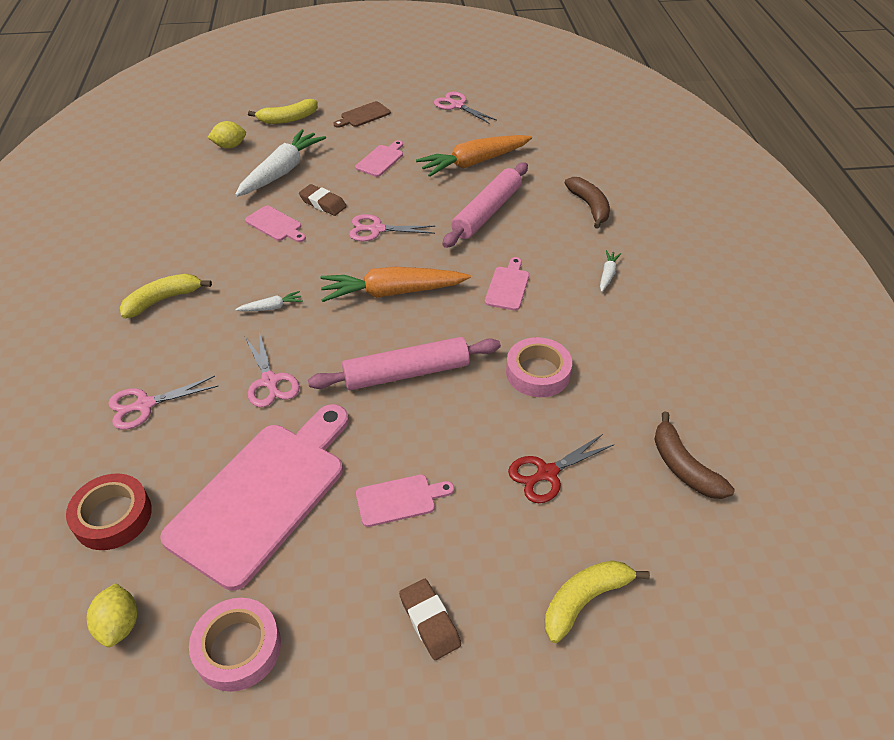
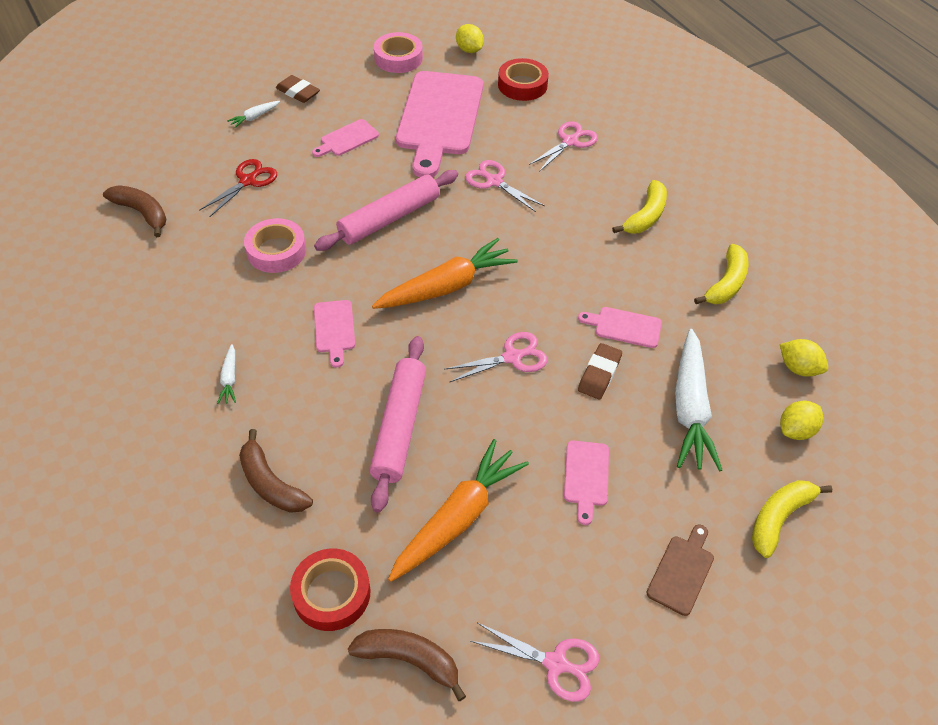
camera: 155 degrees right, 5 degrees up
(185, 171) = (798, 368): none -> yellow lemon
(271, 307) = (546, 238): white carrot -> white carrot (254, 117)
(323, 203) = (599, 374): brown eraser -> brown eraser turned 75 degrees counterclockwise
(532, 123) = (409, 660): none -> brown banana
(565, 153) = (331, 593): none -> red tape
(584, 600) = (206, 124): yellow banana -> yellow banana (726, 283)

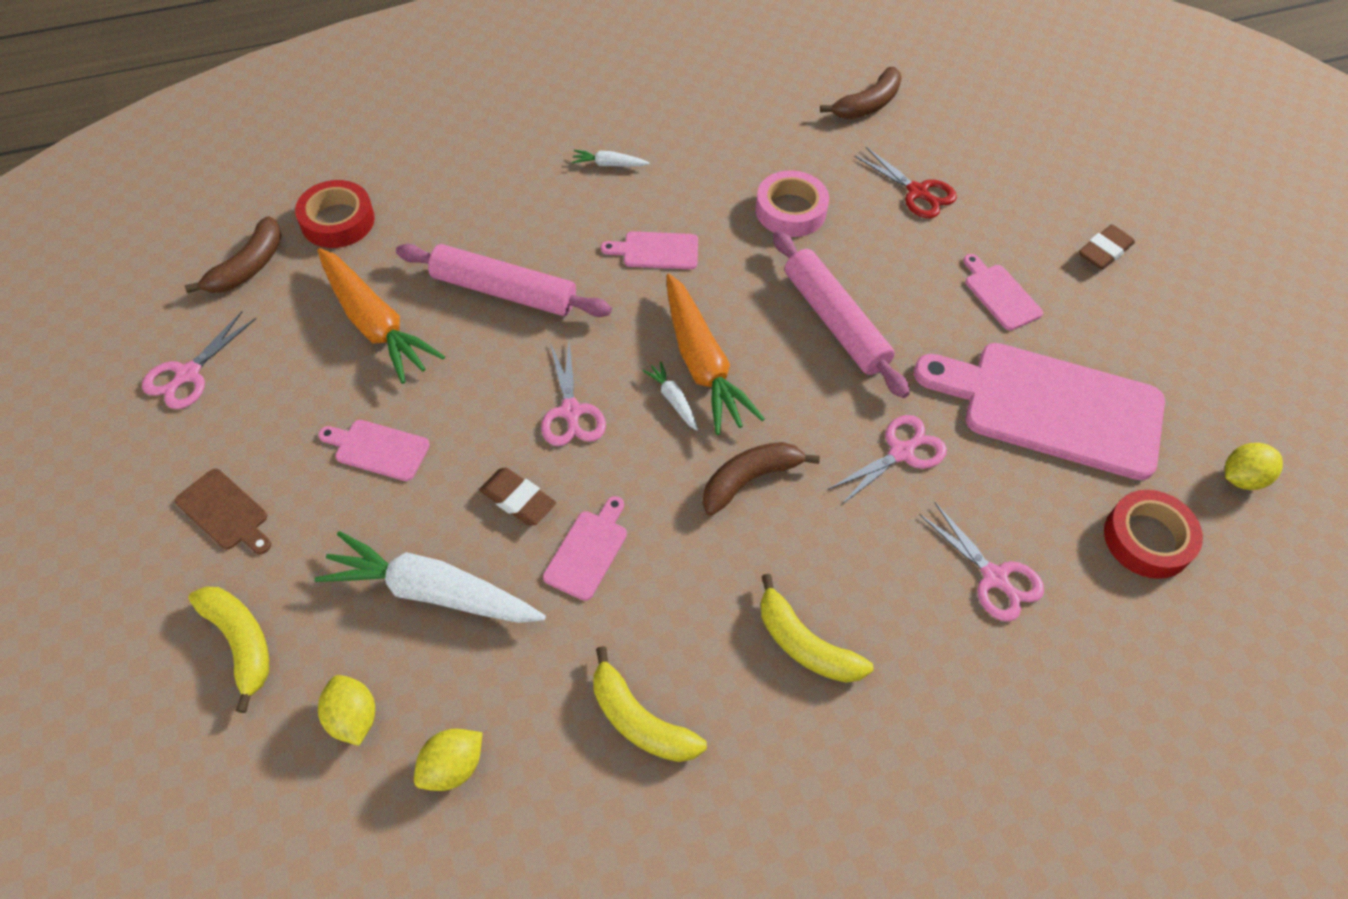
camera: 100 degrees right, 5 degrees up
(254, 117) = (1046, 204): white carrot -> white carrot (673, 400)
(271, 483) = (471, 187): brown banana -> brown banana (749, 479)
(398, 58) = (1204, 376): pink tape -> none

